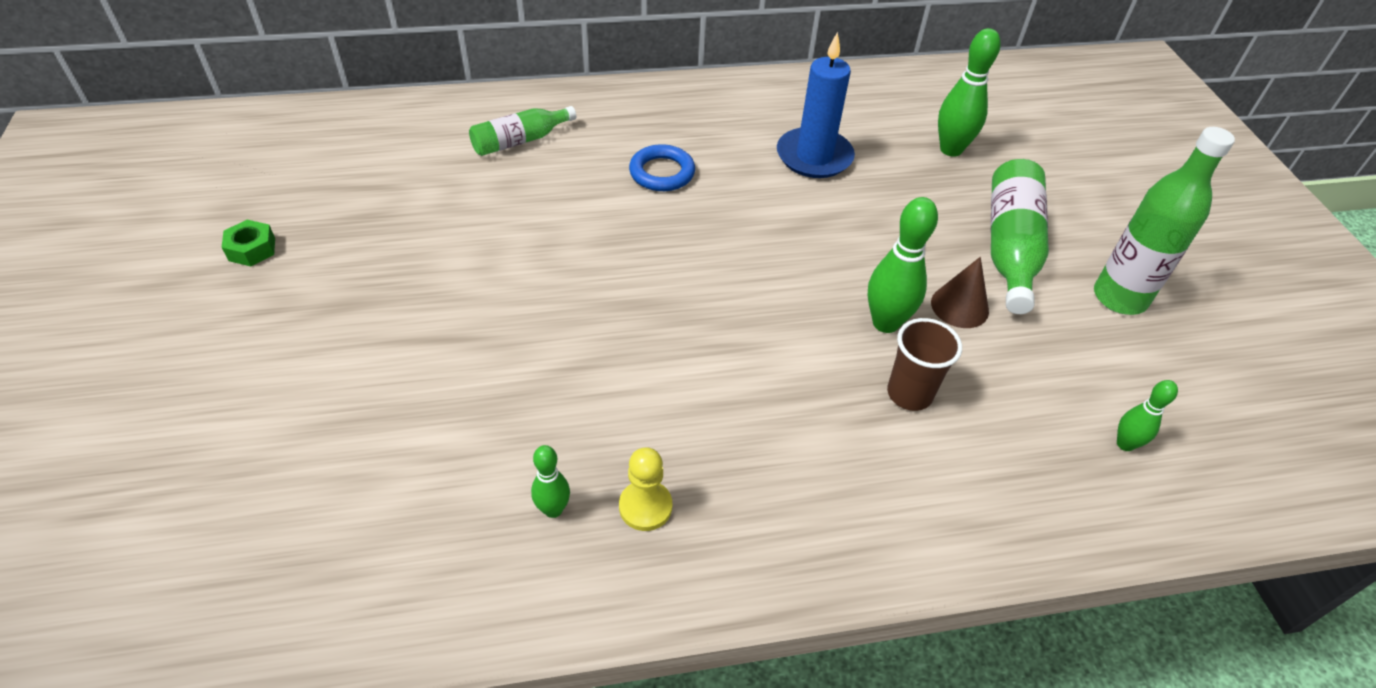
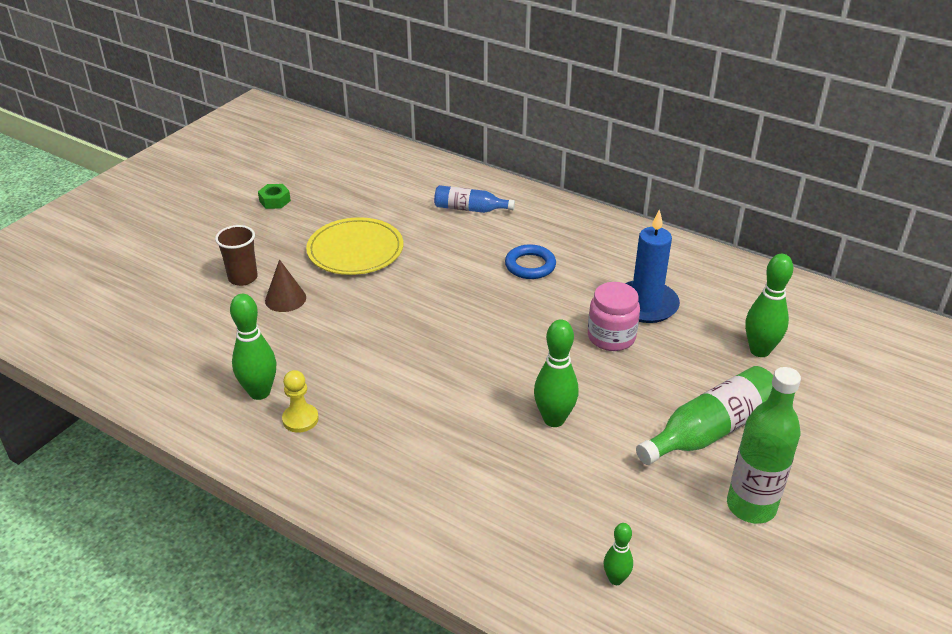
camera: 45 degrees right, 10 degrees down
(445, 257) = (355, 250): none -> yellow plate
(520, 141) = (470, 209): green bottle -> blue bottle
(553, 509) = (259, 392): green bowling pin -> green bowling pin, size x1.76
(827, 206) = (611, 337): none -> pink jar
(909, 394) = (513, 462): brown cup -> brown cup (243, 278)
(959, 306) = (618, 440): brown cone -> brown cone (285, 299)

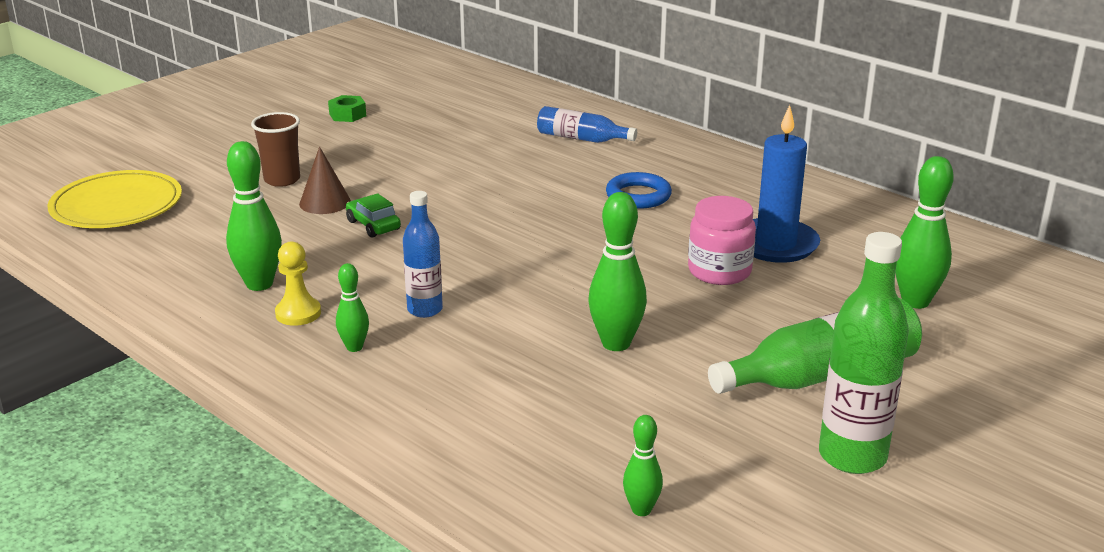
camera: 10 degrees right, 10 degrees down
(332, 319) = (373, 225): none -> green car
(355, 250) = (426, 165): yellow plate -> yellow plate (117, 206)
(355, 449) = (354, 347): none -> green bowling pin
(399, 403) = (425, 310): none -> blue bottle

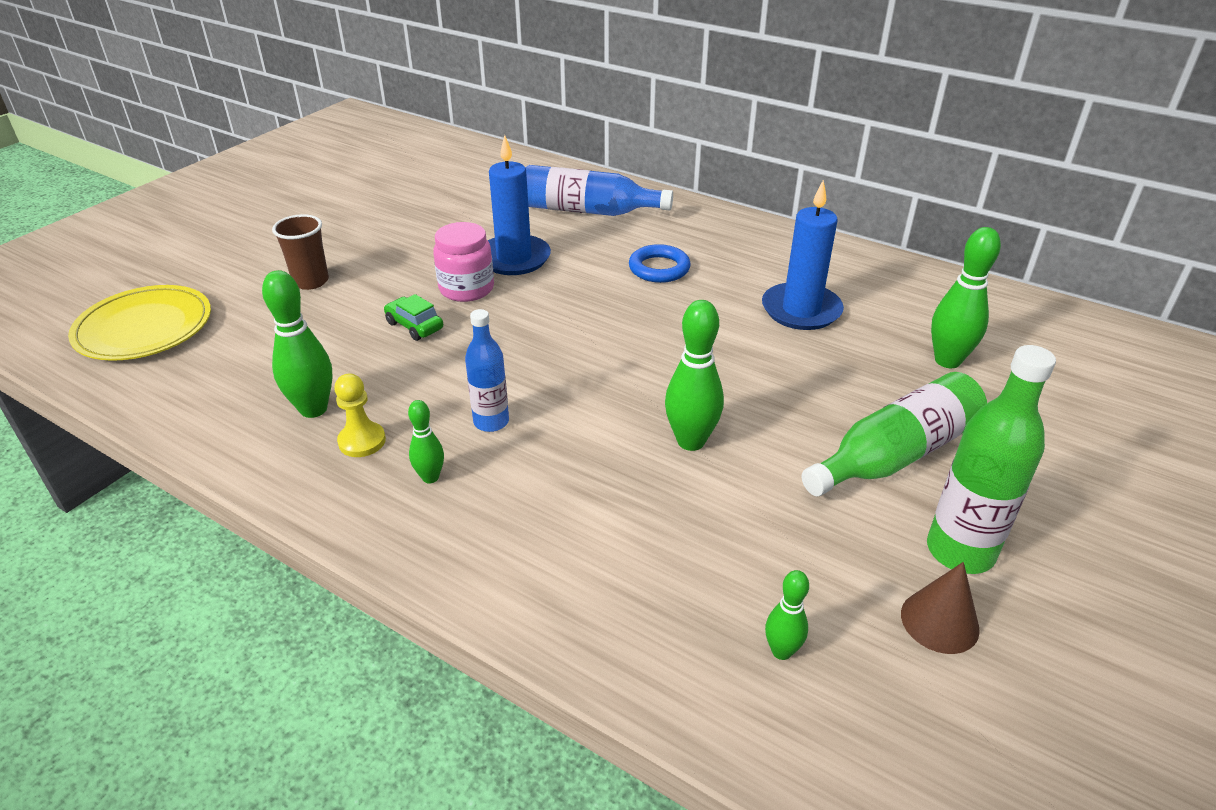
camera: 10 degrees left, 10 degrees up
(325, 202) = (360, 304): brown cone -> brown cone (939, 621)
(347, 115) = (360, 203): green nut -> none
(490, 175) = (514, 258): none -> blue candle
(581, 139) = (588, 211): blue bottle -> blue bottle, size x1.60
(719, 271) = (760, 346): pink jar -> pink jar (466, 289)

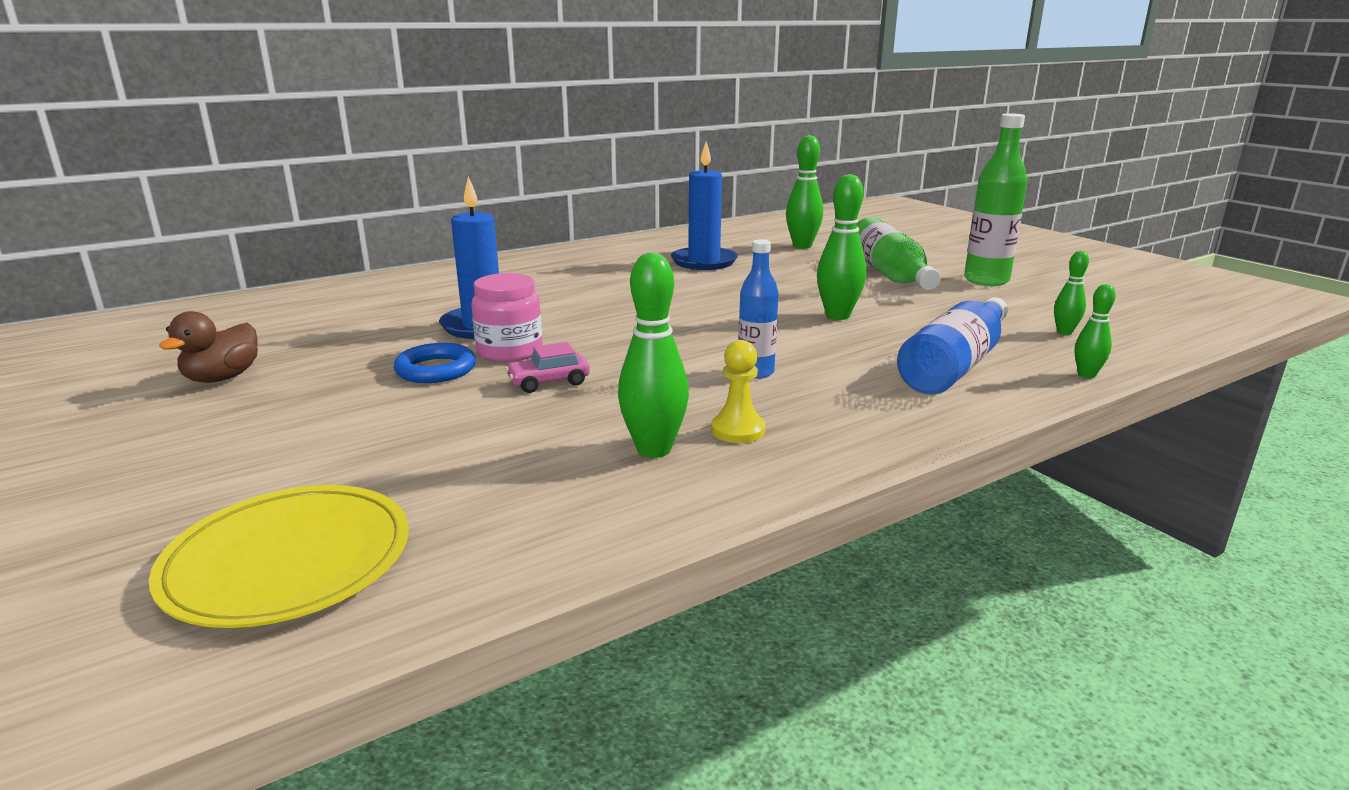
camera: 65 degrees left, 15 degrees down
(311, 281) = (359, 425): brown cup -> none
(362, 209) = (222, 378): none -> brown duck
(414, 326) = (549, 382): green car -> pink car
(430, 477) = (821, 406): green bowling pin -> green bowling pin (1086, 375)
(588, 211) = (444, 288): blue bottle -> blue bottle (955, 365)
(659, 268) = (586, 284): blue ring -> blue ring (436, 370)
(939, 621) = (1044, 296): brown cone -> none

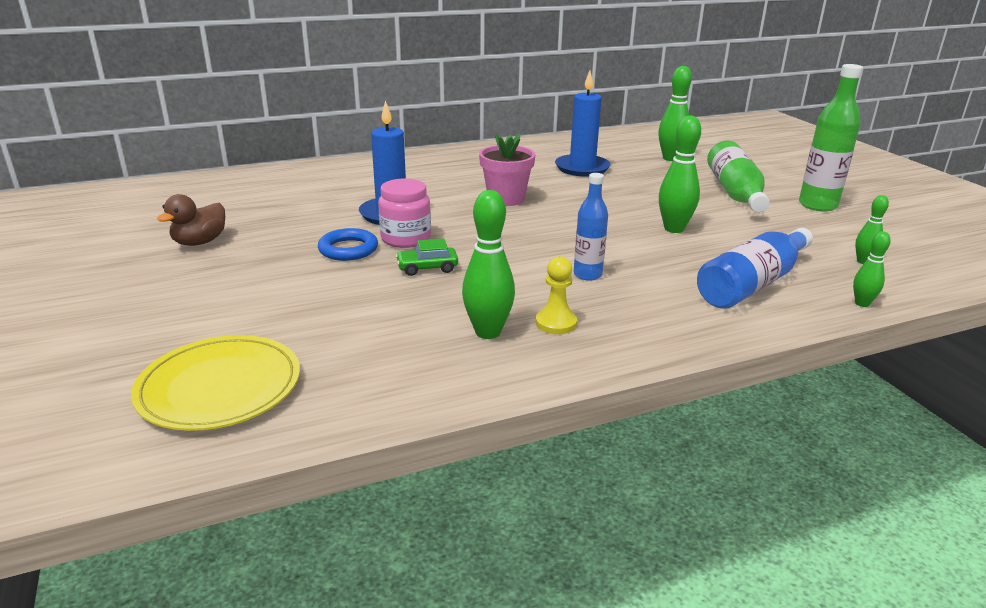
camera: 10 degrees right, 5 degrees up
(549, 382) = (427, 268): pink car -> green car
(624, 299) = (506, 199): none -> pink flower pot

